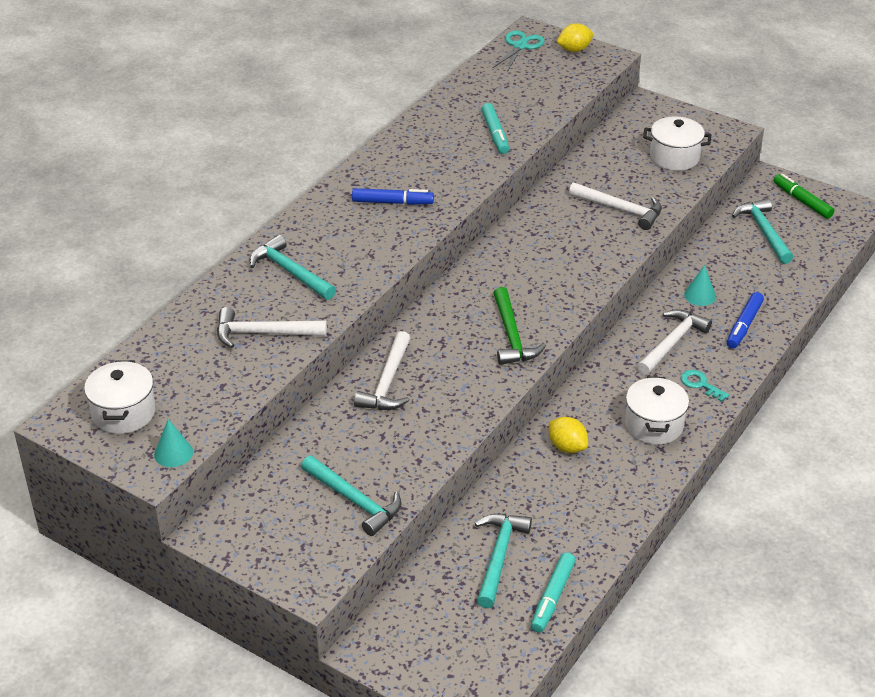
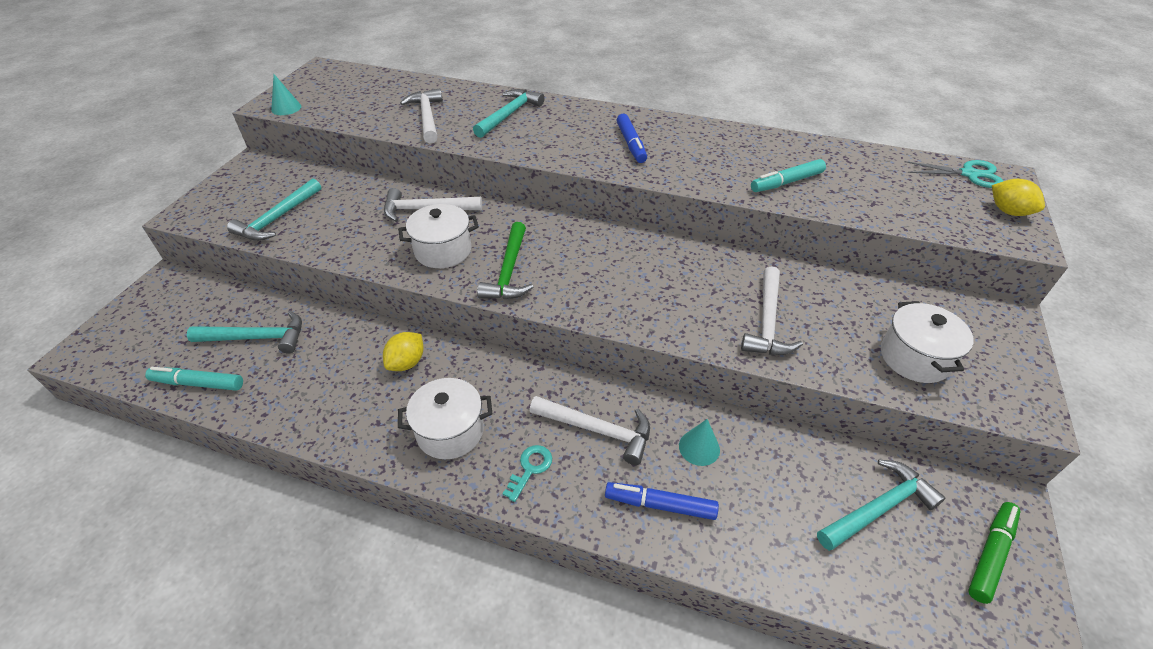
camera: 75 degrees right, 5 degrees up
(123, 413) = (331, 84): white pot -> white pot (443, 251)
(511, 336) = (508, 271): green hammer -> green hammer turned 60 degrees counterclockwise

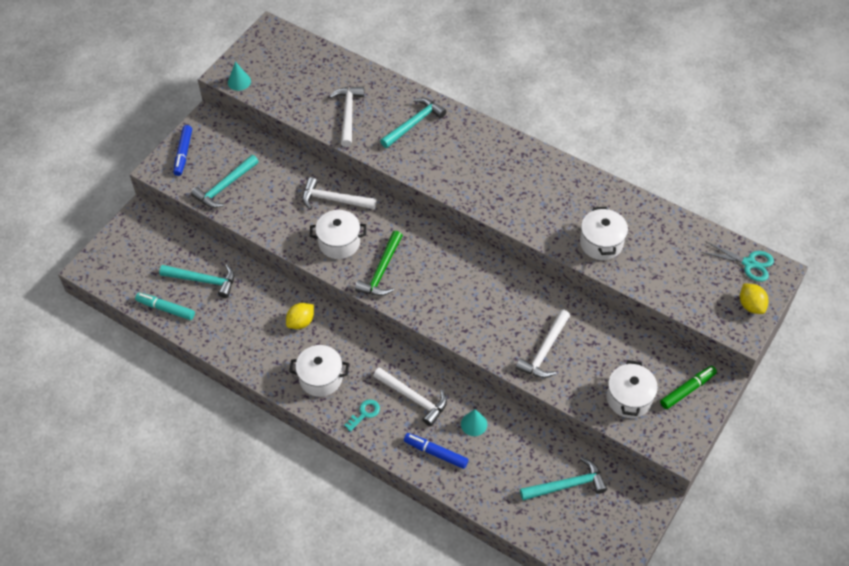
camera: 15 degrees right, 10 degrees up
(631, 144) = (500, 178): blue marker -> blue marker (183, 153)
(786, 182) = (601, 243): turquoise marker -> white pot
(990, 554) = (618, 525): green marker -> green marker (687, 390)

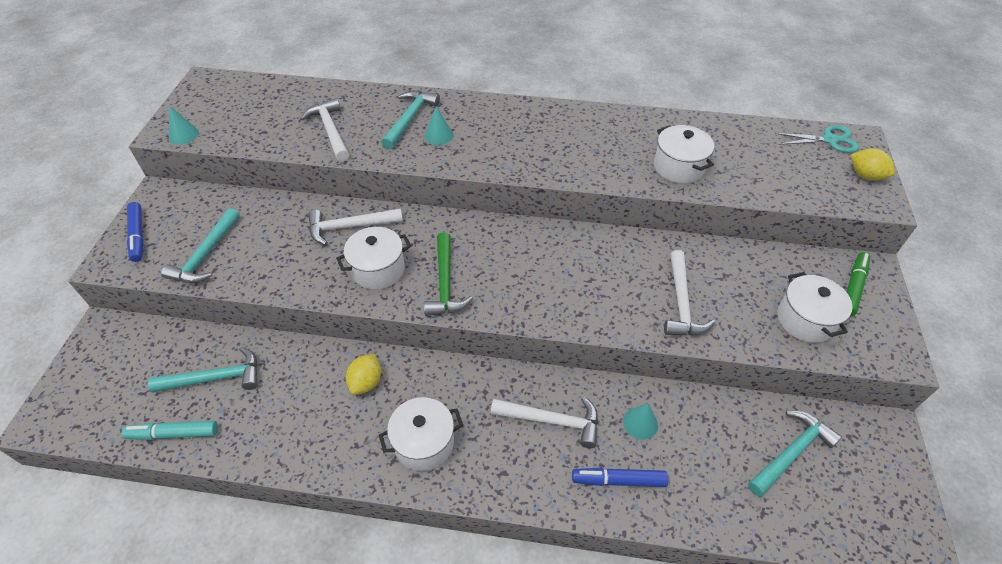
camera: 25 degrees left, 5 degrees down
(364, 413) = (502, 466): turquoise key -> none
(429, 147) = (439, 135): none -> turquoise cone

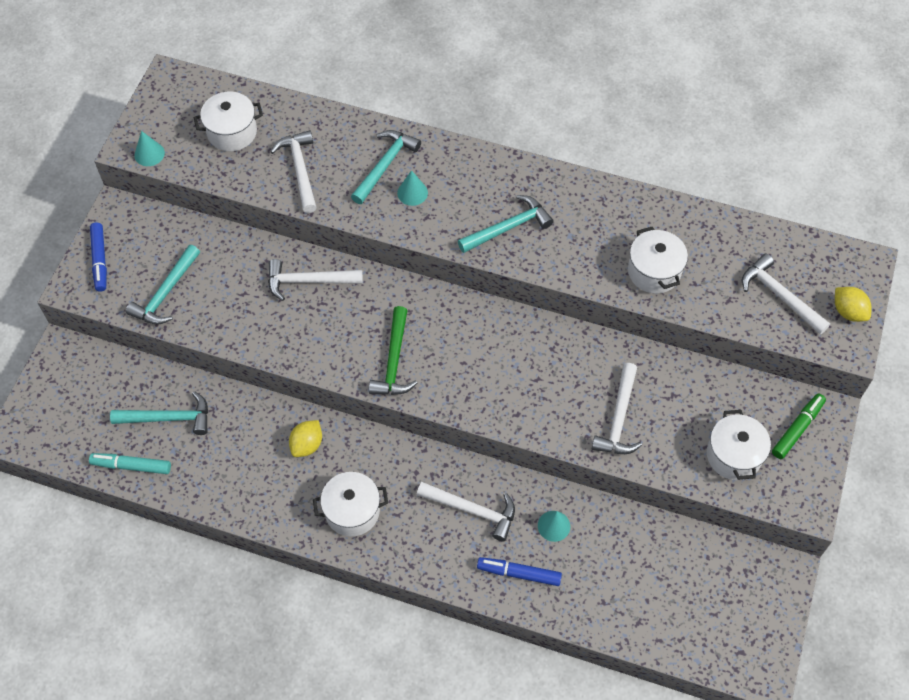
camera: 10 degrees right, 10 degrees up
(378, 269) = (331, 335): white pot -> white pot (232, 132)
(791, 452) = (685, 576): turquoise hammer -> turquoise hammer (508, 227)
(799, 171) = (779, 295): none -> white hammer
(829, 140) = (831, 260): turquoise scissors -> none

